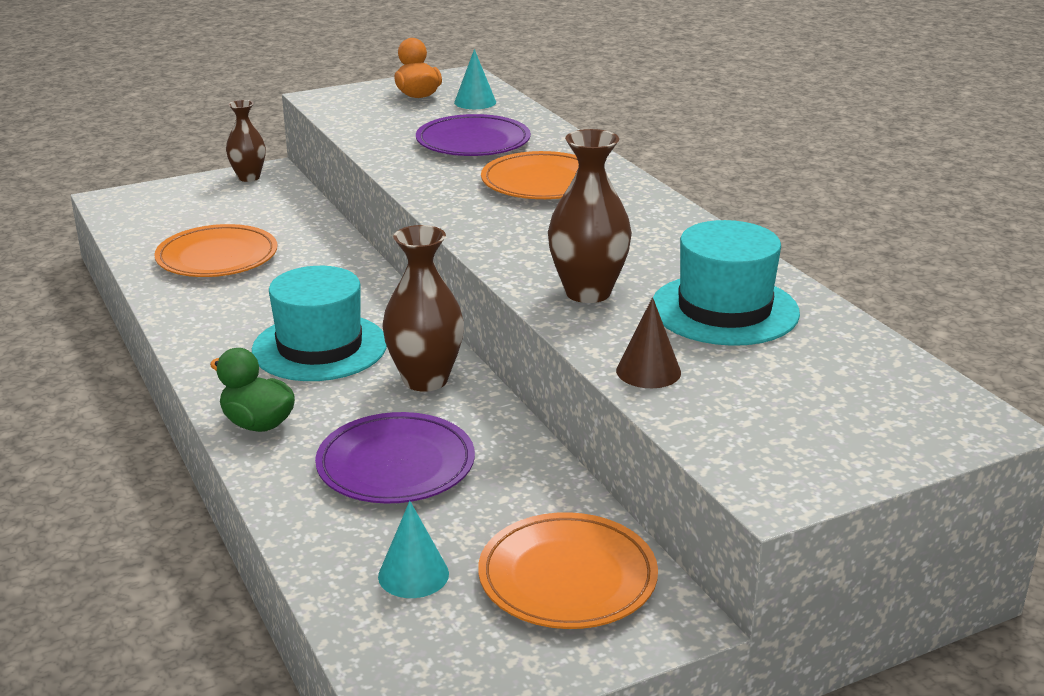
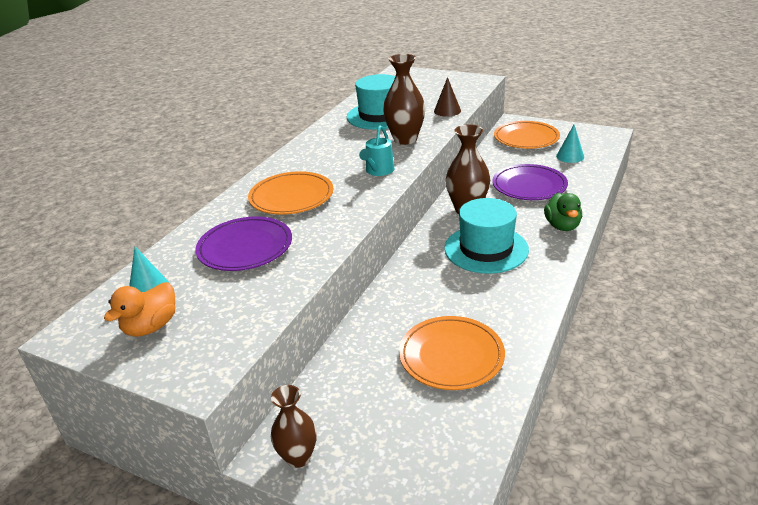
camera: 125 degrees left, 5 degrees up
(517, 241) = (378, 171): none -> turquoise watering can

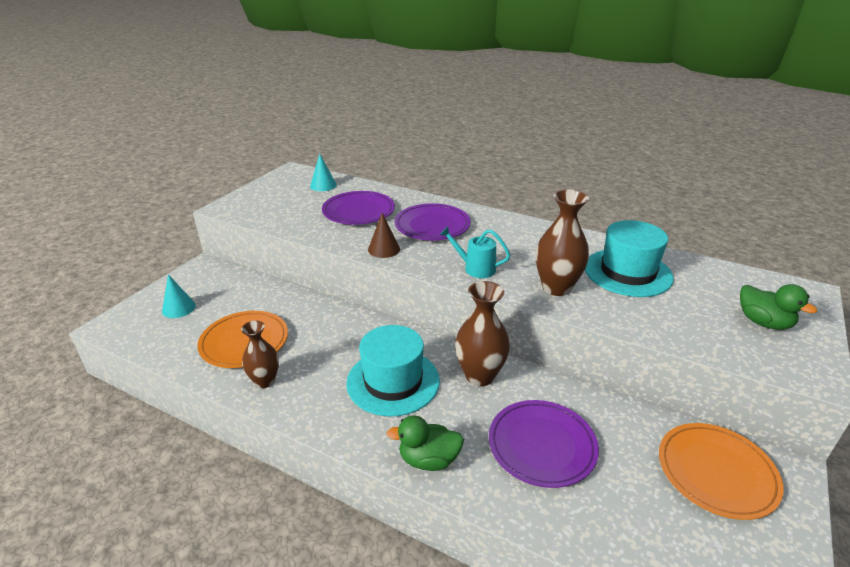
camera: 90 degrees right, 0 degrees up
(151, 327) = (283, 190): orange duck -> none
(291, 197) = (432, 225): orange plate -> purple plate
(298, 457) = (195, 275): brown vase -> brown vase (265, 381)
(435, 85) = (763, 322): none -> green duck
(447, 111) = (656, 326): brown cone -> brown cone (384, 249)
(570, 156) = (653, 522): turquoise cone -> turquoise cone (179, 308)

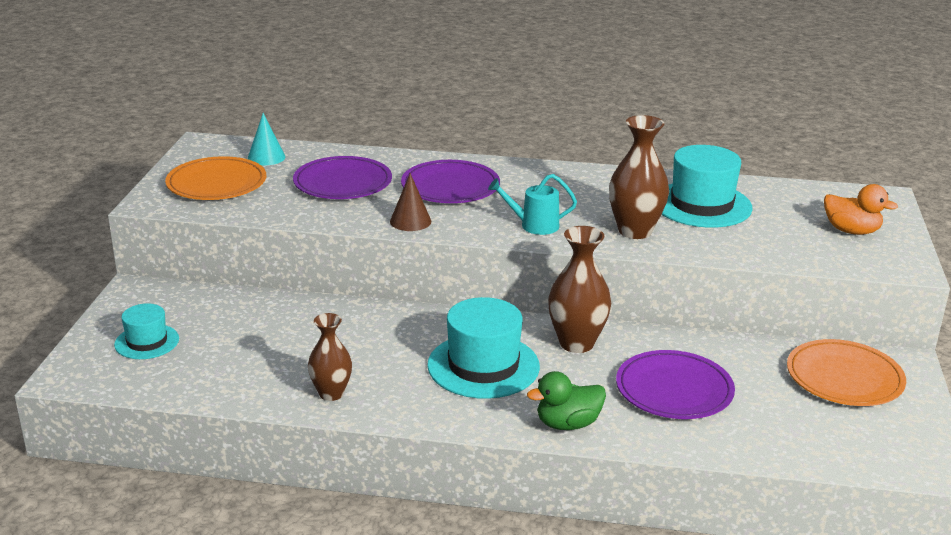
camera: 20 degrees left, 5 degrees down
(179, 308) = (147, 342): turquoise cone -> turquoise hat
(244, 342) = (271, 361): orange plate -> orange plate (216, 183)
(763, 322) = (851, 231): green duck -> orange duck

